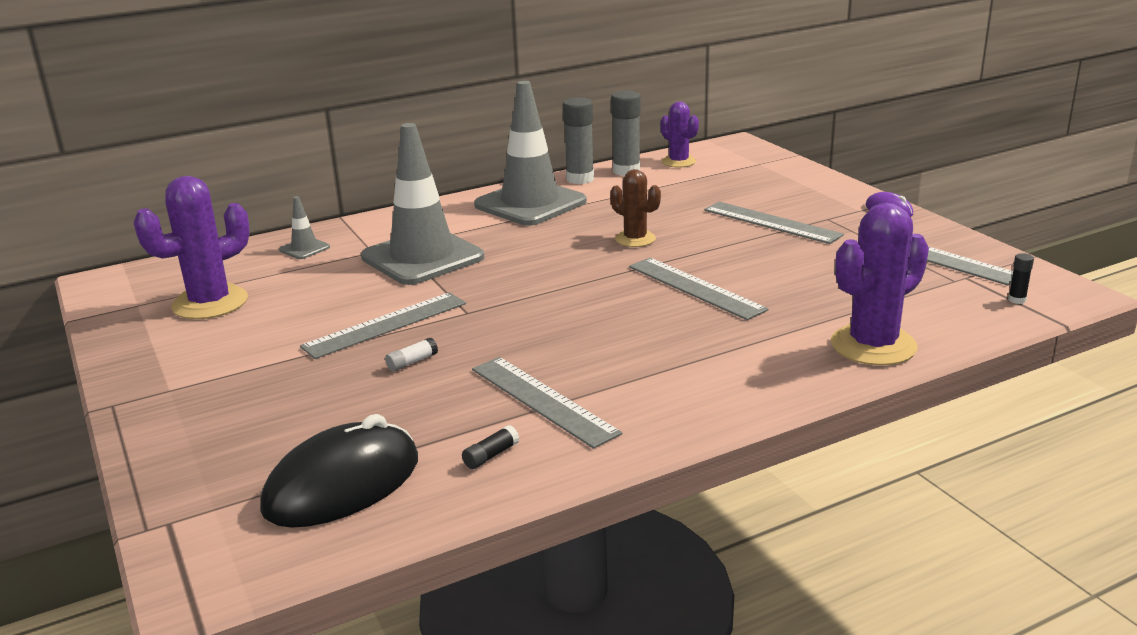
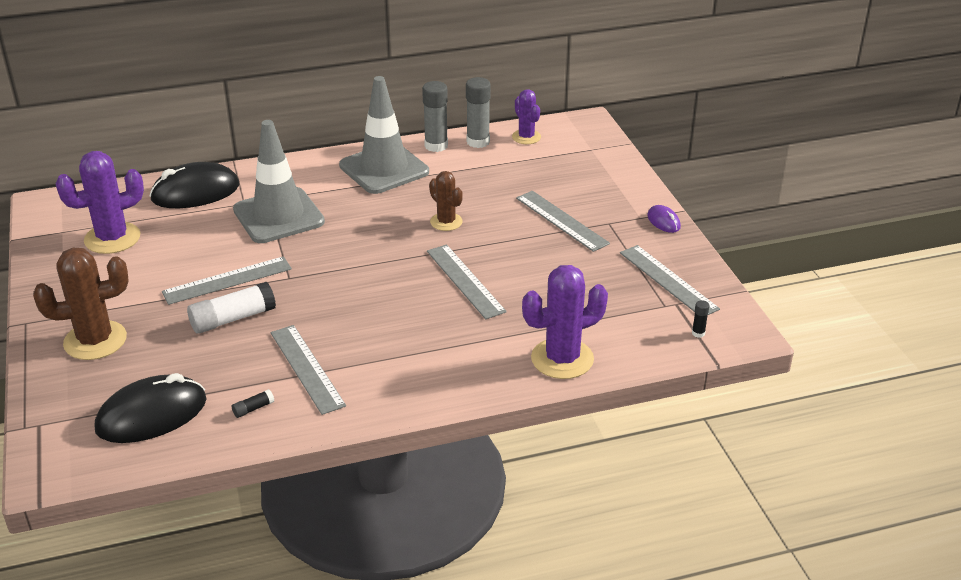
camera: 10 degrees right, 10 degrees up
(224, 410) = (95, 340): none -> brown cactus
(304, 249) = (195, 192): grey traffic cone -> black mouse
(412, 362) = (232, 319): white glue stick -> white glue stick, size x2.22

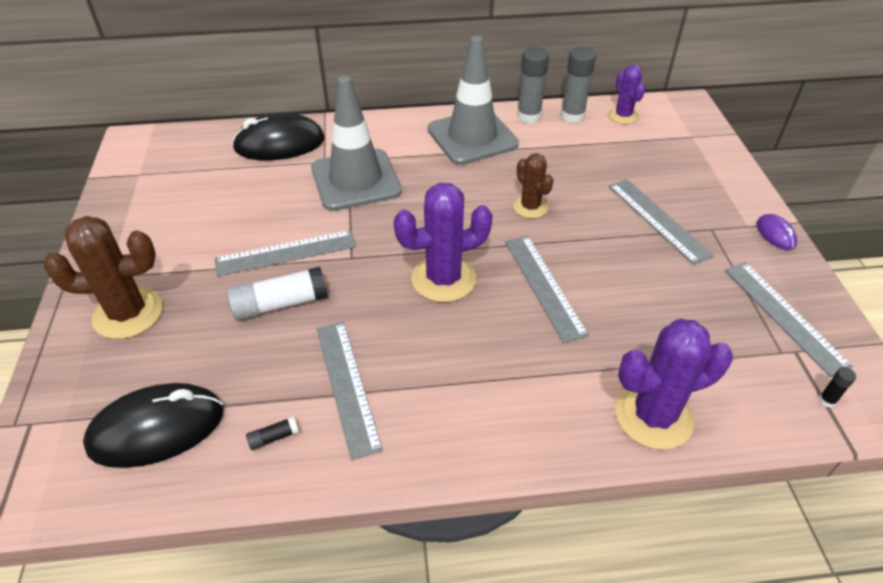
camera: 10 degrees right, 10 degrees up
(112, 238) = (184, 187): purple cactus -> purple cactus (443, 279)

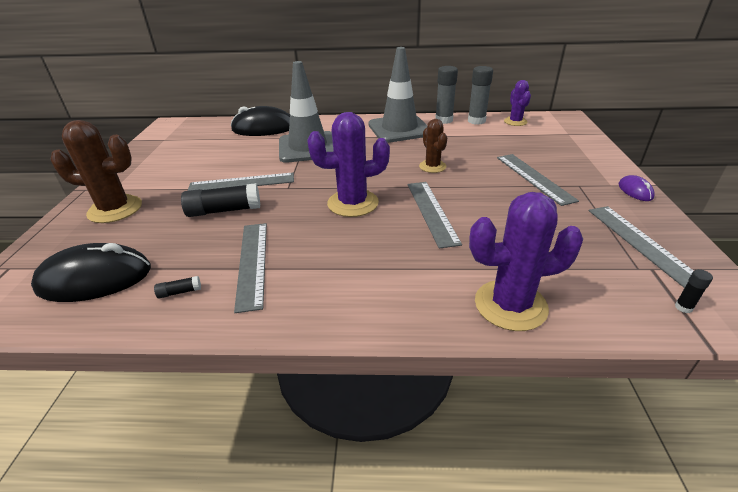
camera: 10 degrees right, 10 degrees down
(280, 304) = (224, 210): white glue stick -> black glue stick

